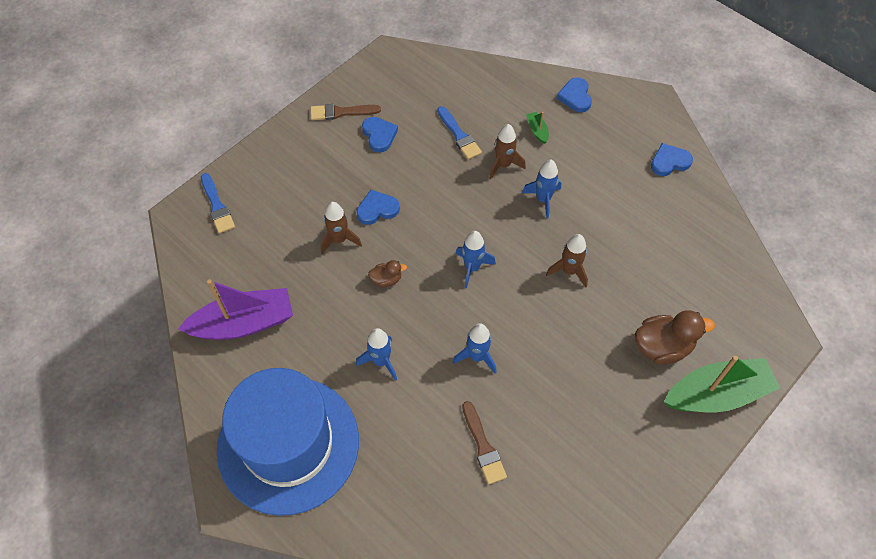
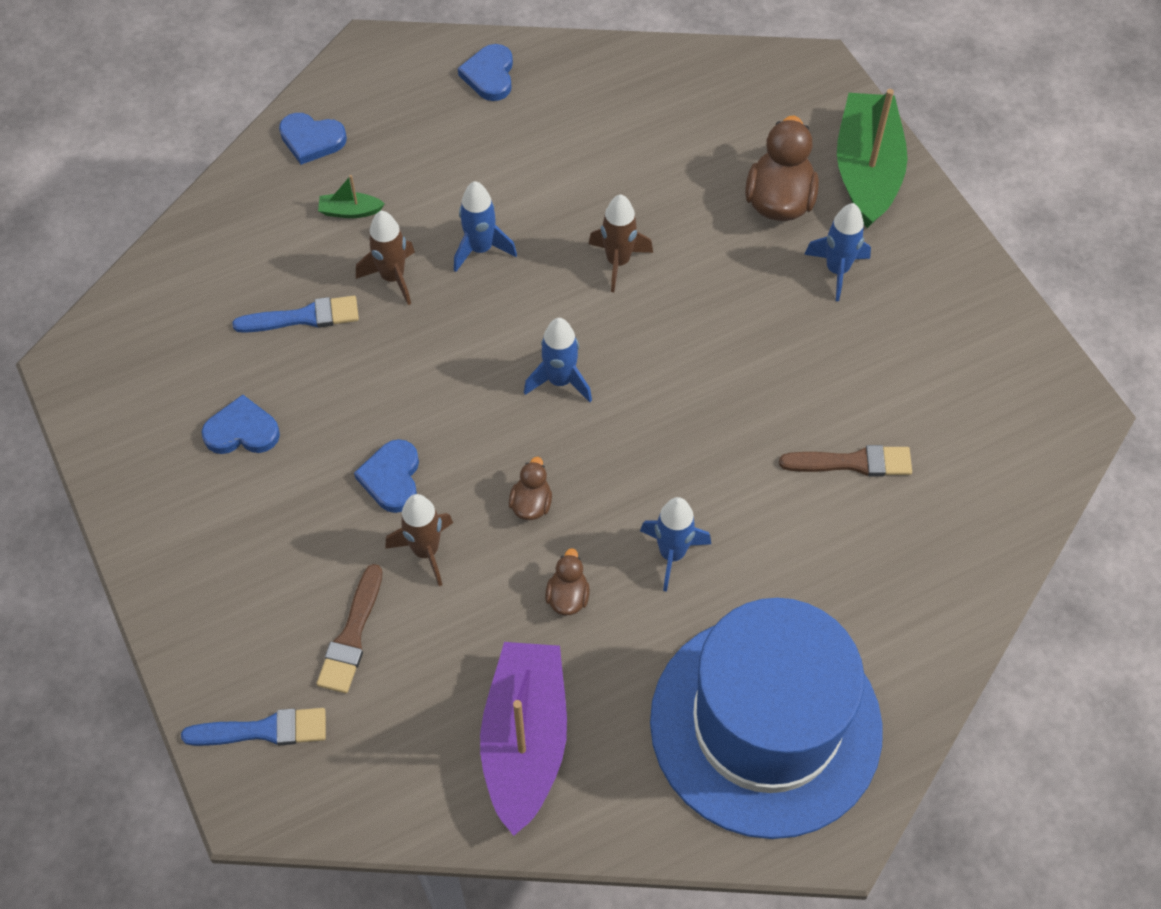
camera: 70 degrees left, 0 degrees up
(335, 316) = (567, 596): none -> brown duck
(341, 112) = (160, 475): brown brush -> brown brush (352, 636)
(477, 356) = (711, 424): blue rocket -> blue rocket (837, 270)

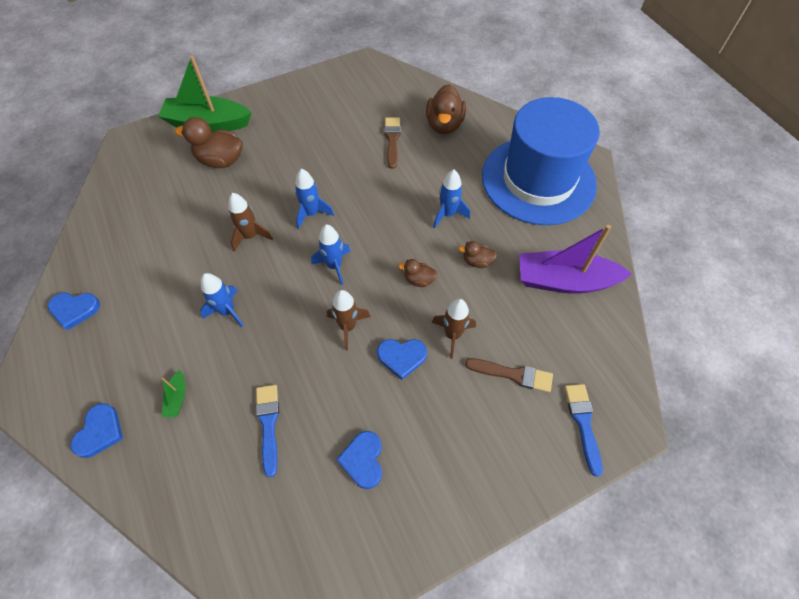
camera: 90 degrees left, 0 degrees up
(392, 277) = (242, 365): brown rocket -> brown rocket (348, 327)
(837, 270) = (273, 139): blue rocket -> blue rocket (312, 214)
(905, 557) = (444, 125): none -> brown duck

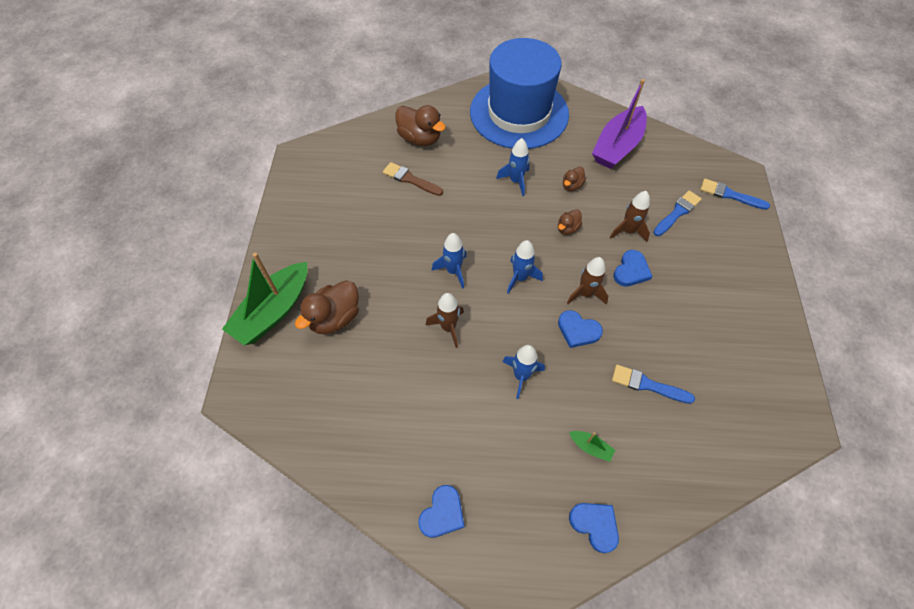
camera: 60 degrees left, 0 degrees up
(363, 460) = (705, 332): blue heart -> blue heart (578, 330)
(513, 374) = (677, 212): brown brush -> blue brush

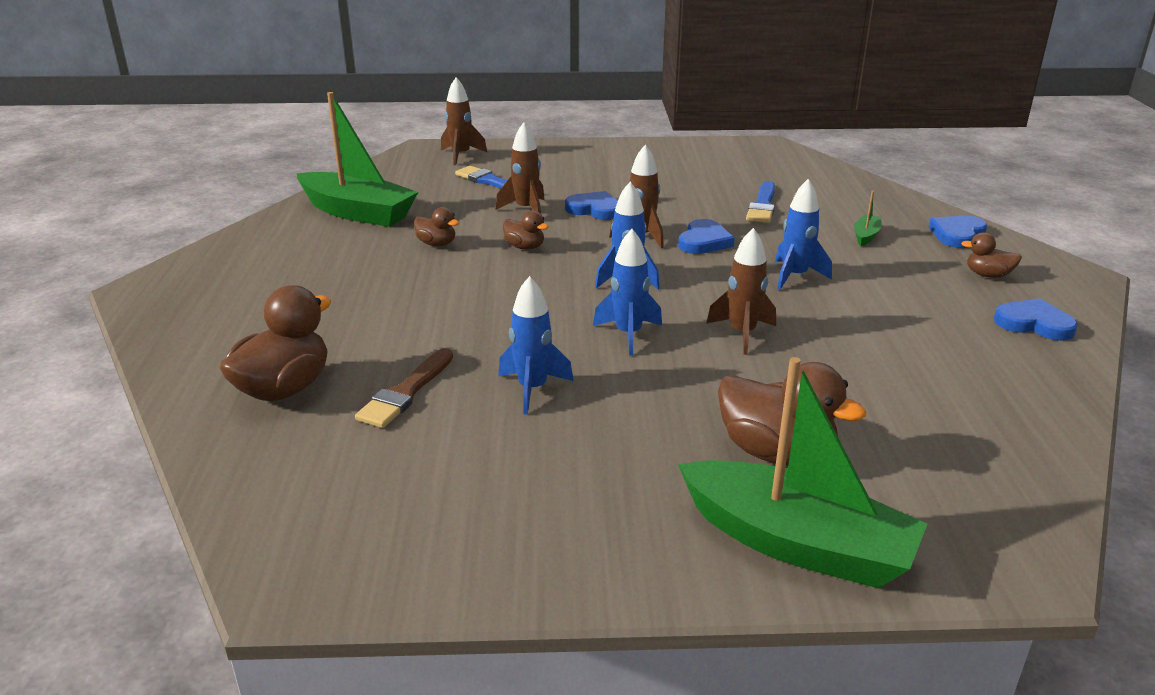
camera: 95 degrees left, 30 degrees down
(516, 181) = (422, 286): blue rocket -> blue rocket (532, 389)
(519, 113) = (248, 286): blue hat -> none
(519, 516) = (988, 275): none -> brown duck
(617, 146) = (357, 212): purple boat -> green boat
(730, 195) = (461, 155): blue brush -> brown rocket

